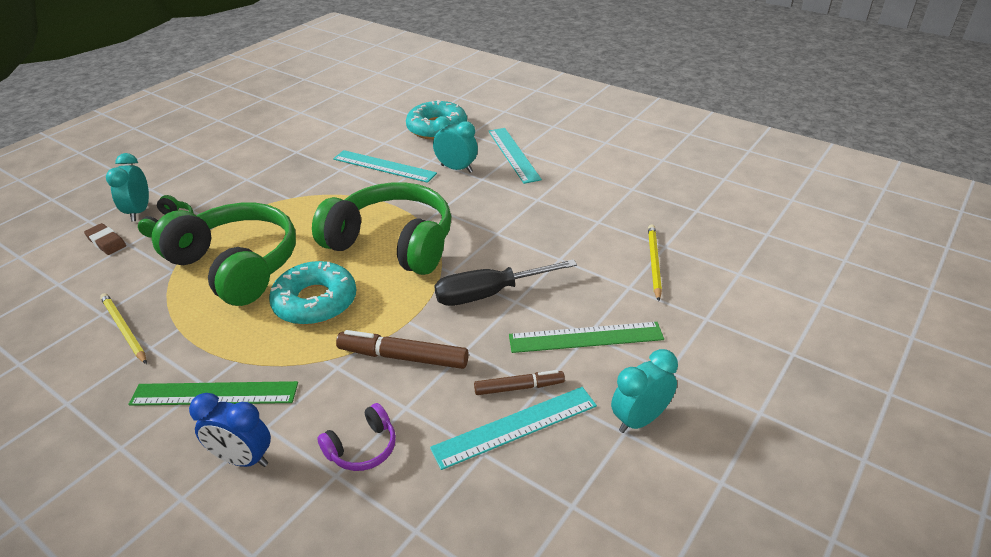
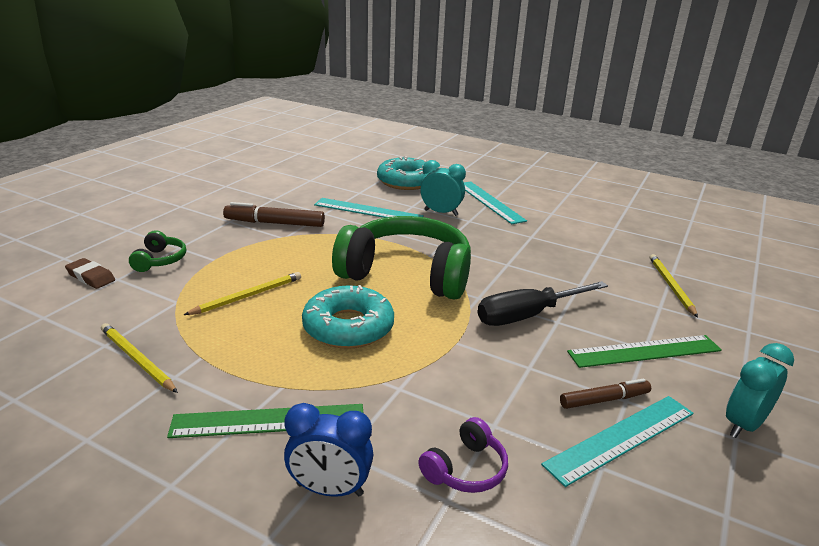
camera: 10 degrees left, 10 degrees down
(139, 212) = (120, 249): turquoise clock -> none
(237, 265) = (248, 296): green headphones -> yellow pencil
(403, 357) = (467, 376): brown marker -> brown marker (274, 223)

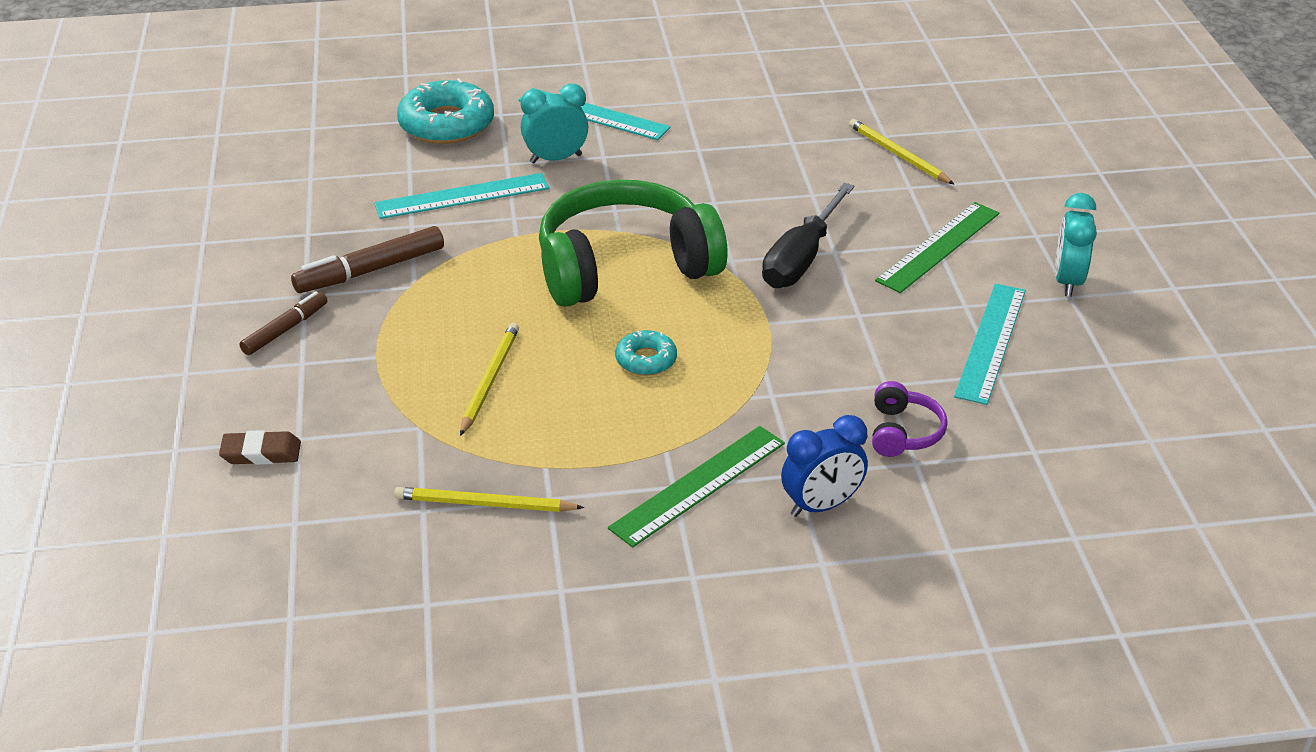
camera: 35 degrees left, 10 degrees up
(160, 260) = (309, 390): green headphones -> none
(348, 327) = (646, 360): turquoise donut -> turquoise donut, size x0.53
(604, 400) = (948, 314): brown marker -> brown marker (285, 329)

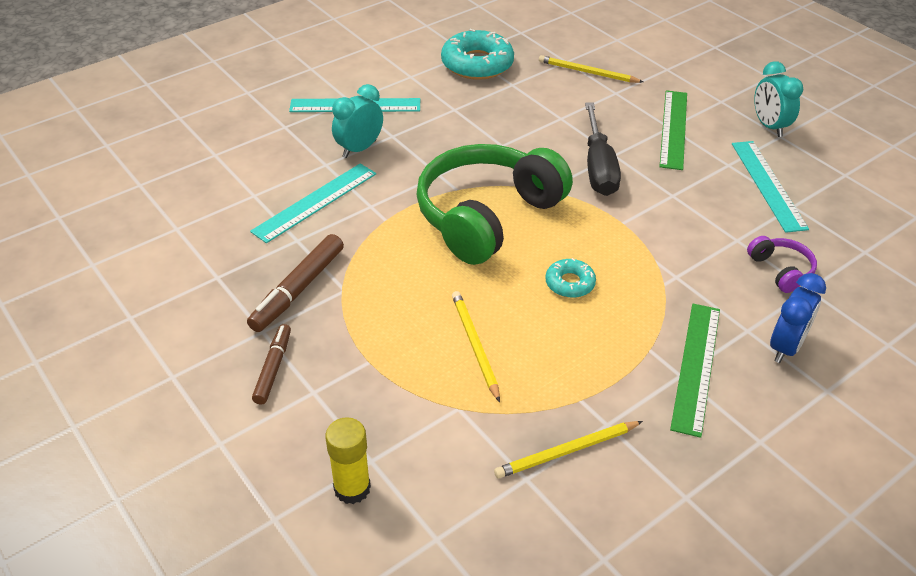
camera: 30 degrees left, 5 degrees up
(261, 453) = (352, 488): brown eraser -> yellow glue stick
(446, 124) = (249, 147): turquoise donut -> turquoise donut (477, 64)

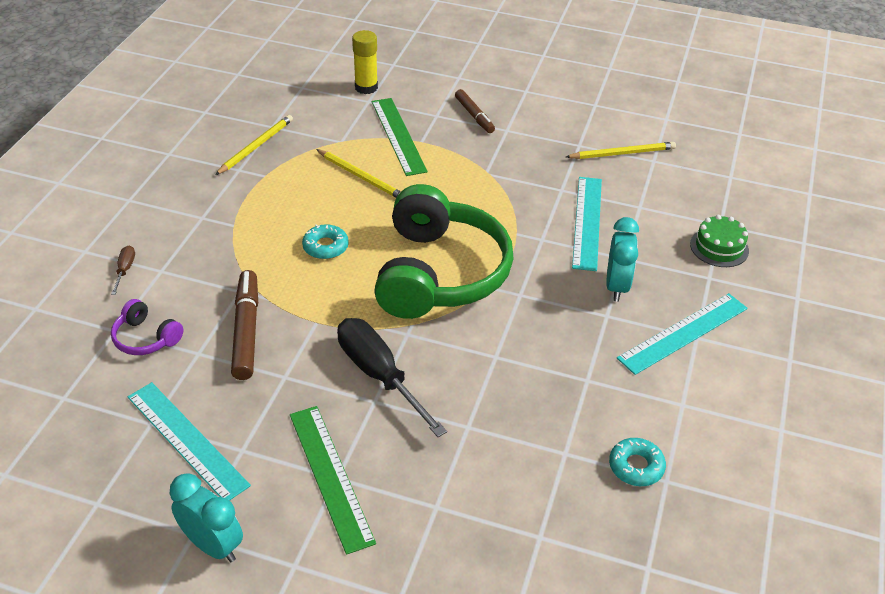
camera: 145 degrees right, 0 degrees up
(244, 140) = (719, 247): none -> green cake
(298, 290) = (516, 160): brown marker -> brown marker (246, 330)
(477, 64) = (636, 466): turquoise donut -> turquoise donut, size x0.53
(587, 72) = (496, 527): yellow pencil -> yellow pencil (622, 153)
(696, 367) = (192, 227): green ruler -> green ruler (398, 136)
(786, 347) = (125, 270): blue clock -> brown screwdriver

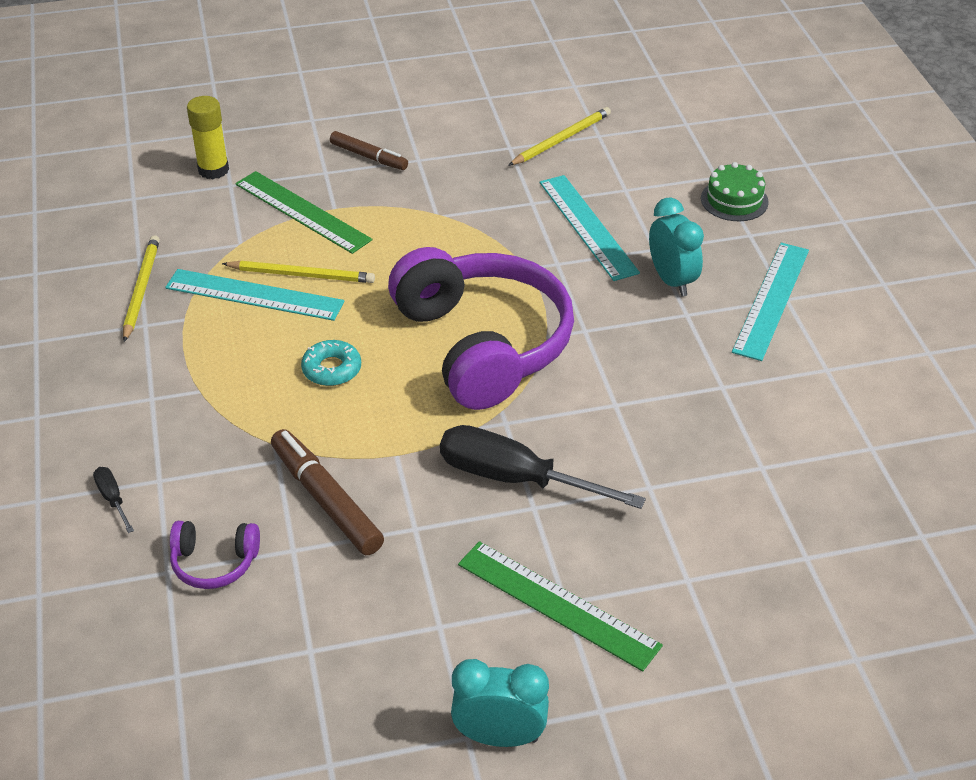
camera: 30 degrees left, 0 degrees up
(125, 270) = (112, 499): brown screwdriver -> black screwdriver
(187, 440) = (369, 647): turquoise ruler -> turquoise ruler (254, 295)
(439, 273) = (483, 344): green headphones -> purple headphones
(636, 466) = (835, 448): turquoise donut -> none

